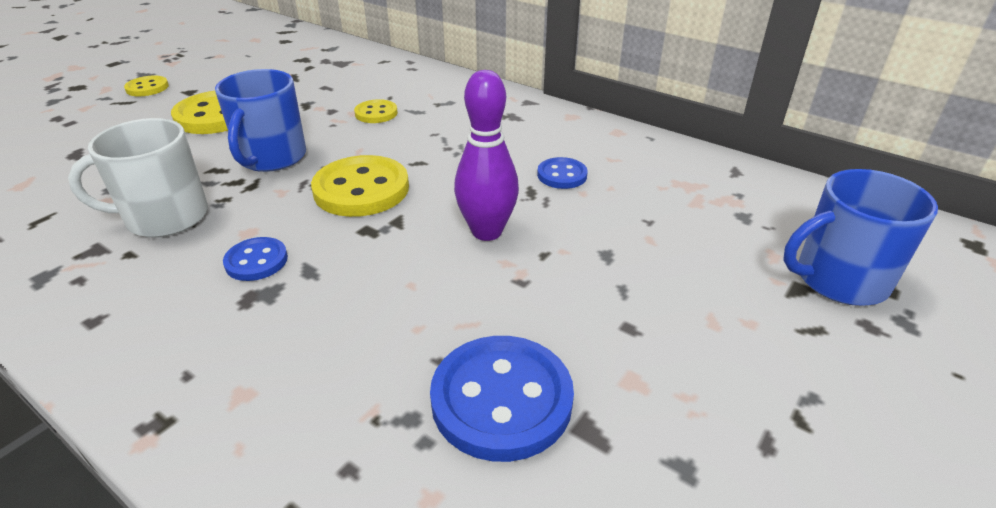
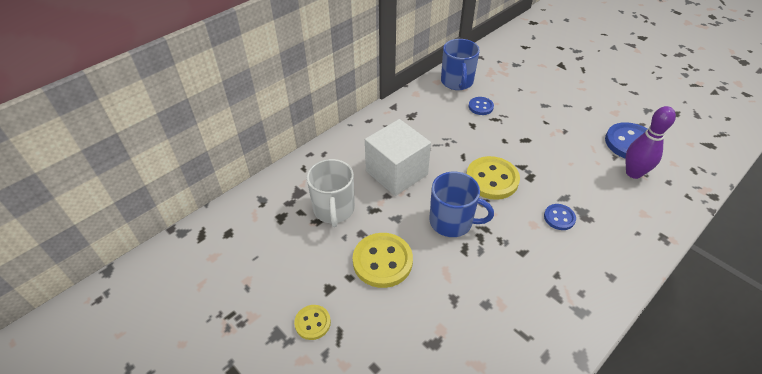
camera: 80 degrees left, 10 degrees up
(165, 217) = (521, 265): white mug -> white mug (334, 209)
(376, 113) = (396, 173): yellow button -> white cube
(487, 231) = (530, 137): purple bowling pin -> purple bowling pin (633, 173)
(838, 279) = (556, 56): blue mug -> blue mug (457, 82)

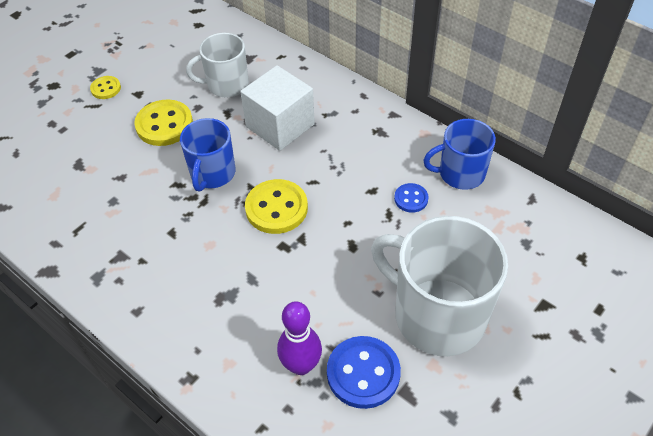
camera: 85 degrees right, 5 degrees up
(559, 218) = (219, 270): blue button -> none
(577, 106) = (437, 314): none -> white mug

